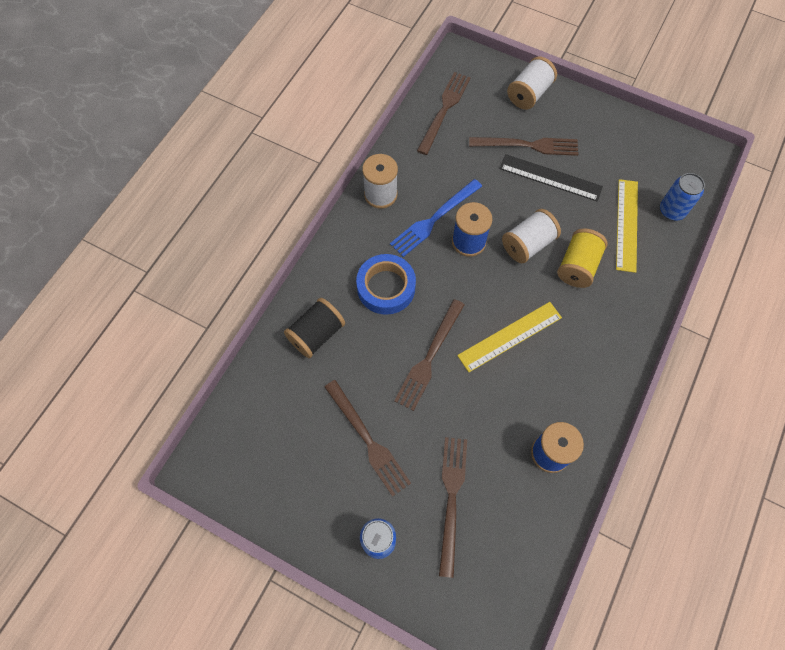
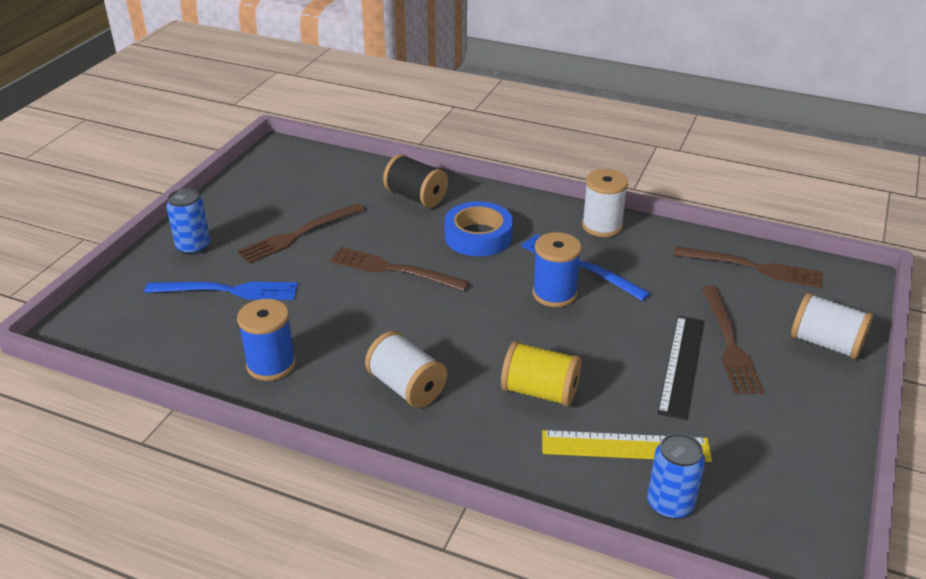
camera: 85 degrees right, 30 degrees down
(451, 499) = (227, 291): brown fork -> blue fork
(510, 336) = (425, 330): yellow ruler -> none
(528, 244) = (563, 344): white spool -> white spool (406, 387)

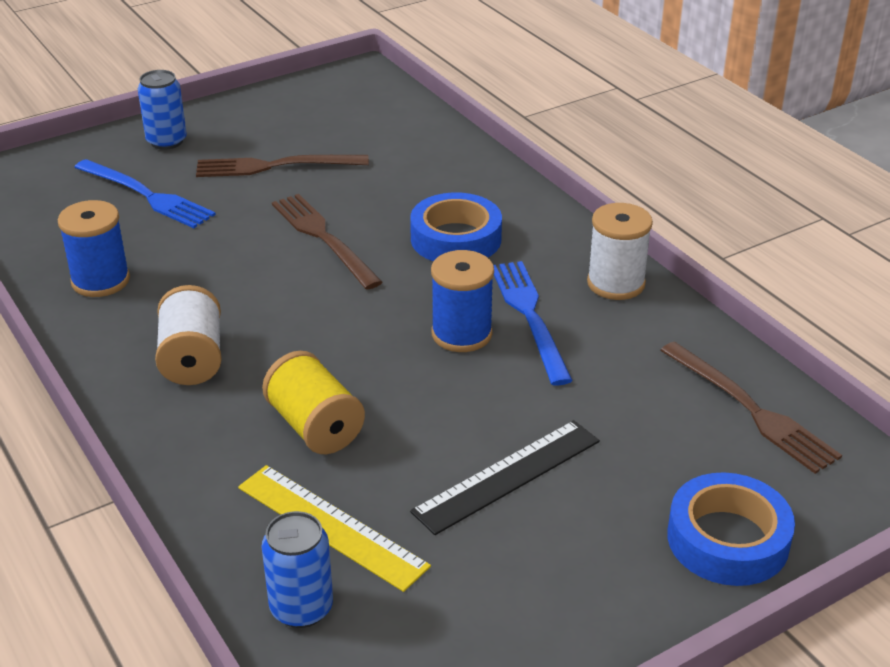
camera: 35 degrees right, 0 degrees up
(416, 197) = (441, 172): black spool -> none
(729, 343) = (599, 479): brown fork -> none
(825, 343) = (727, 539): white spool -> blue tape

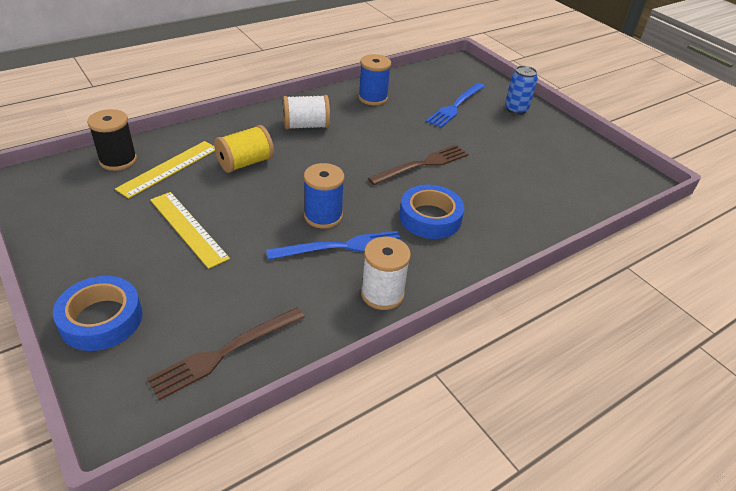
camera: 85 degrees right, 5 degrees up
(275, 166) = (500, 146): brown fork -> none
(301, 608) = (118, 160): blue can -> black spool
(507, 476) = (188, 228): black ruler -> yellow ruler

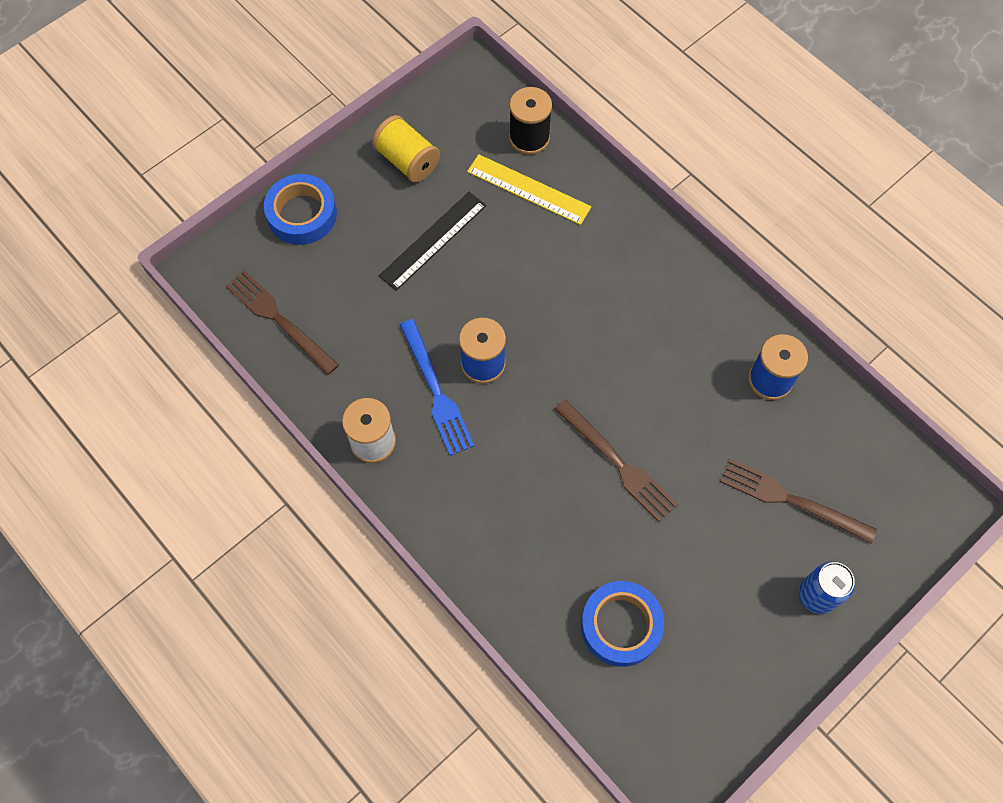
camera: 85 degrees right, 25 degrees up
(188, 228) = (433, 240): yellow ruler -> black ruler
(245, 163) = (561, 261): yellow spool -> yellow spool (407, 160)
(306, 126) = (664, 308): white spool -> none
(430, 218) = (508, 480): blue tape -> blue tape (620, 625)
(455, 106) = (792, 500): blue fork -> brown fork

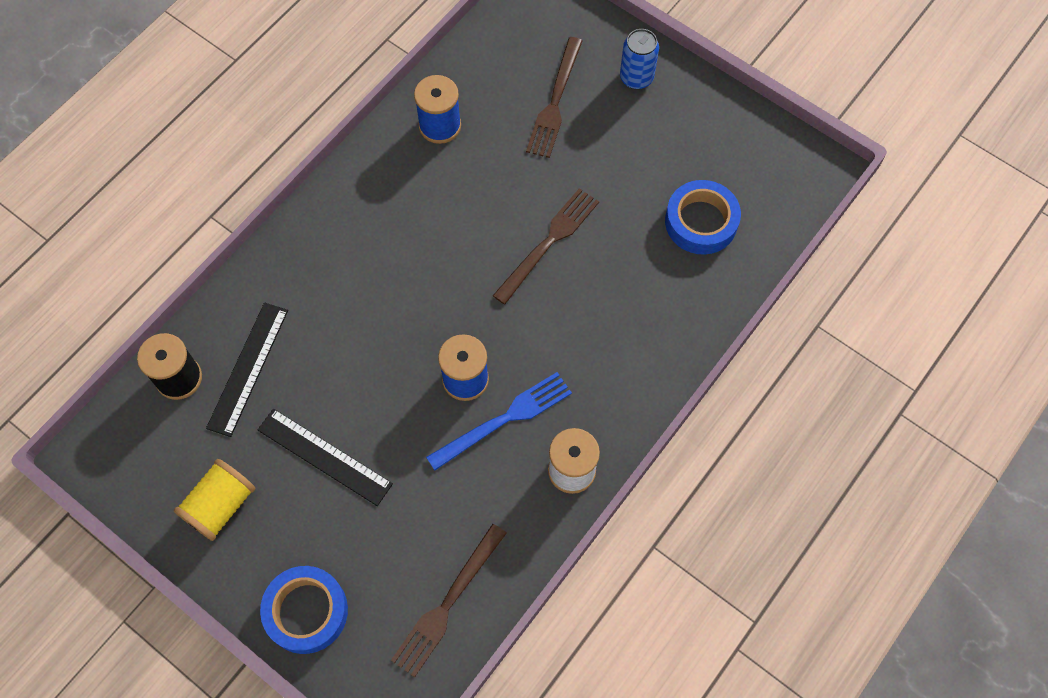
camera: 100 degrees left, 0 degrees up
(528, 189) = (248, 368): yellow ruler -> black ruler

